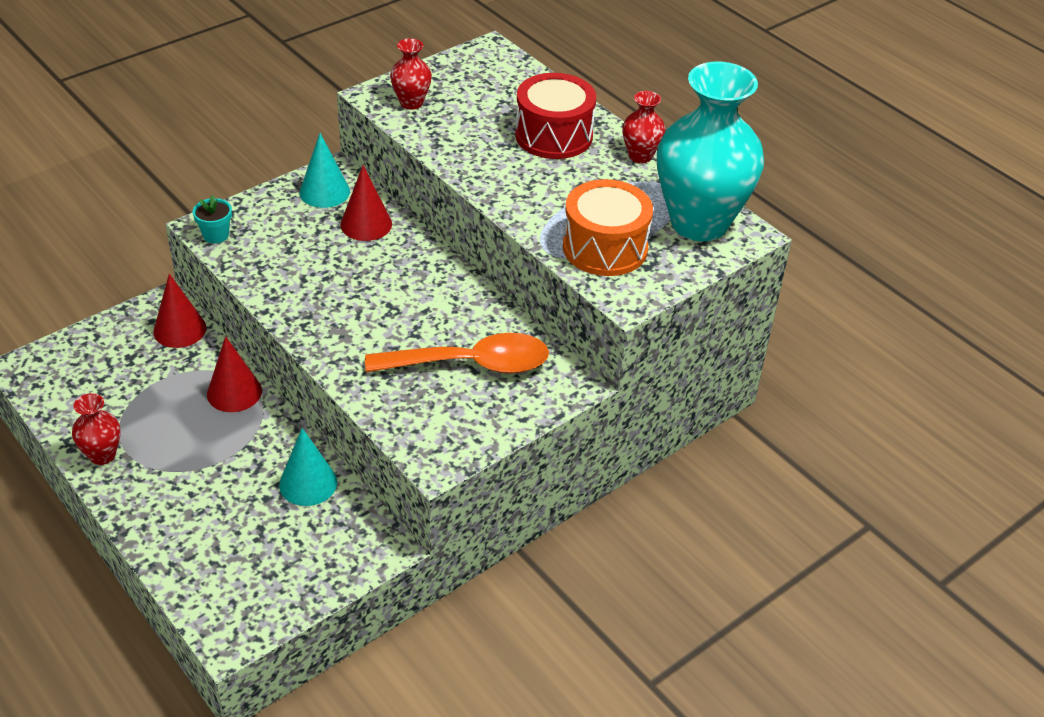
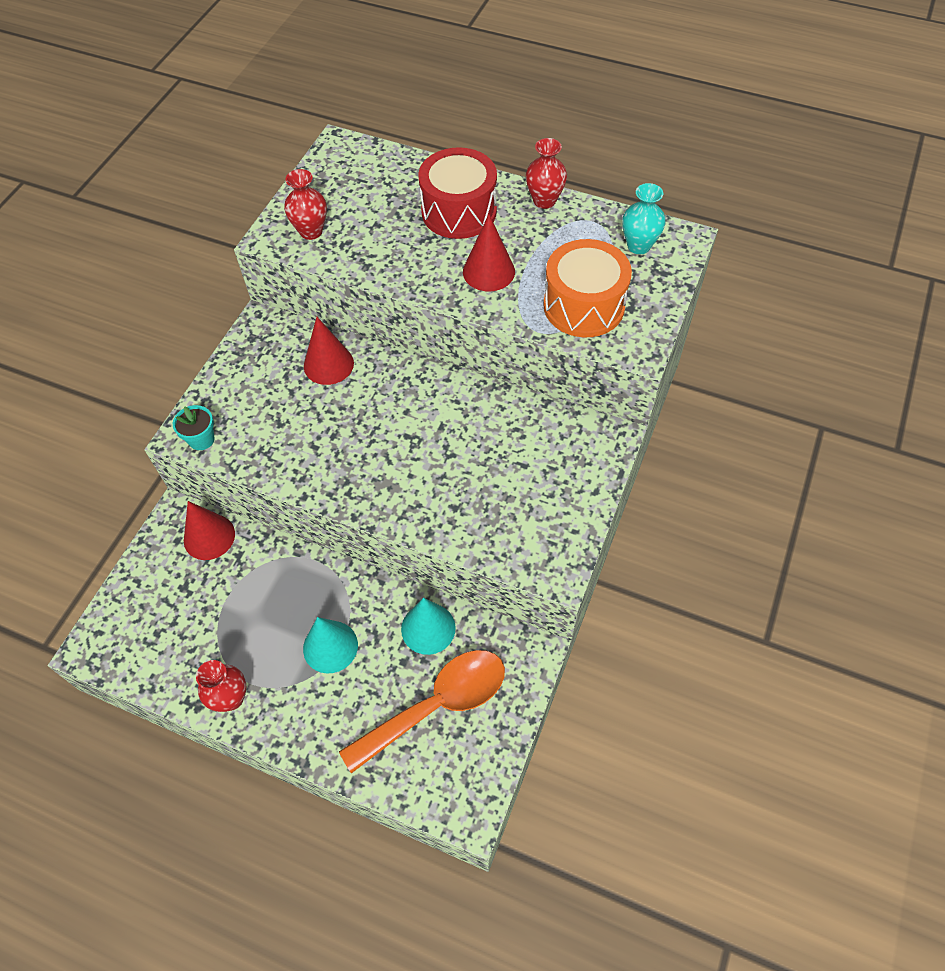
camera: 25 degrees left, 15 degrees up
(234, 392) = (302, 574): red cone -> red cone (488, 271)
(324, 192) = (268, 348): turquoise cone -> turquoise cone (330, 646)
(470, 364) = (516, 461): orange spoon -> orange spoon (436, 705)
(699, 223) = (638, 246): turquoise vase -> turquoise vase, size x0.43

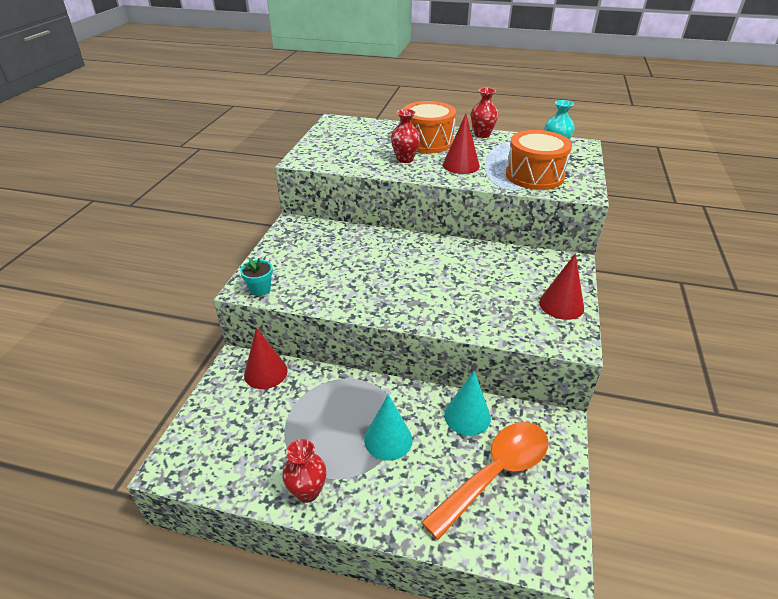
camera: 10 degrees left, 20 degrees down
(311, 231) = (328, 155): red vase -> red vase (405, 159)
(328, 364) = (349, 241): red cone -> red cone (561, 305)
(459, 211) = (427, 142): red drum -> orange drum

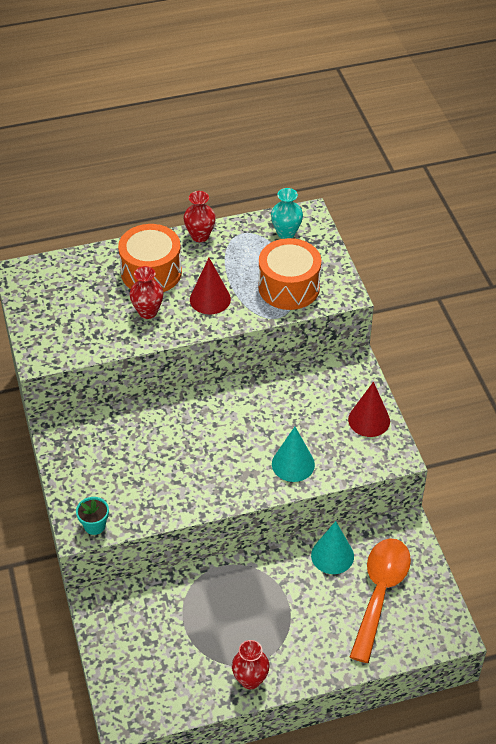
camera: 30 degrees left, 10 degrees up
(265, 372) = (132, 600): red cone -> none
(388, 439) = (282, 607): turquoise cone -> turquoise cone (293, 464)

